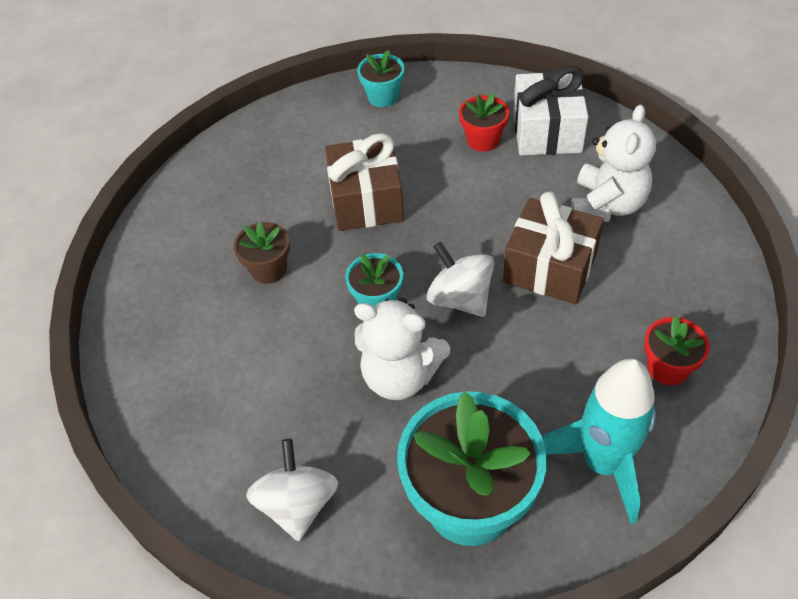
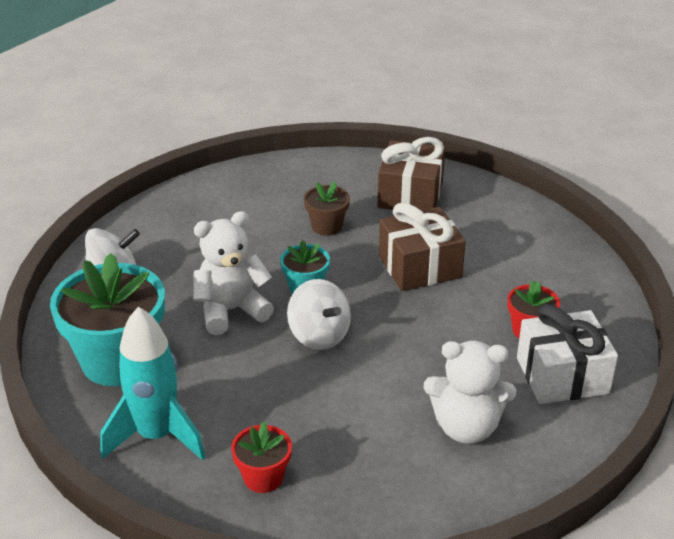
camera: 75 degrees right, 15 degrees down
(383, 97) = (564, 258): turquoise flower pot -> none
(400, 376) = (231, 310): white teddy bear -> white teddy bear turned 60 degrees clockwise
(460, 298) = (319, 335): white spinning top -> white spinning top turned 105 degrees clockwise
(550, 267) = (369, 390): brown gift -> brown gift (410, 195)

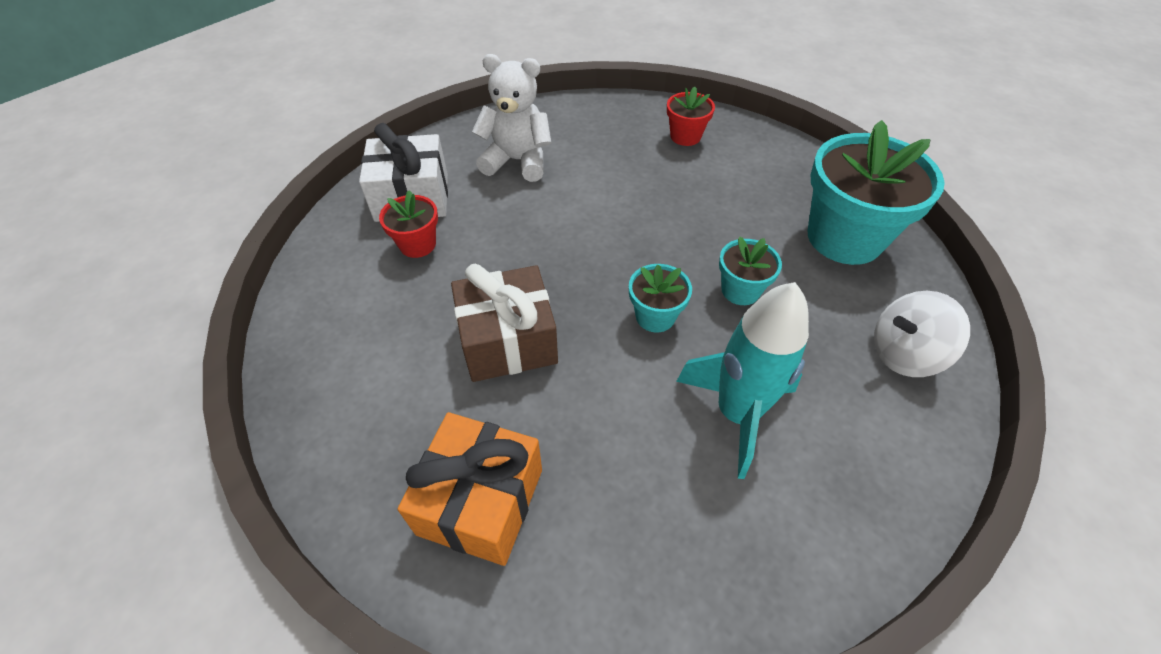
camera: 175 degrees left, 15 degrees up
(157, 436) = (779, 169): turquoise rocket -> turquoise rocket (737, 413)
(231, 310) = (740, 290): white teddy bear -> turquoise flower pot
(319, 335) = (640, 253): white spinning top -> none
(327, 226) = (625, 430): brown flower pot -> none
(410, 195) = (480, 501): brown gift -> orange gift

